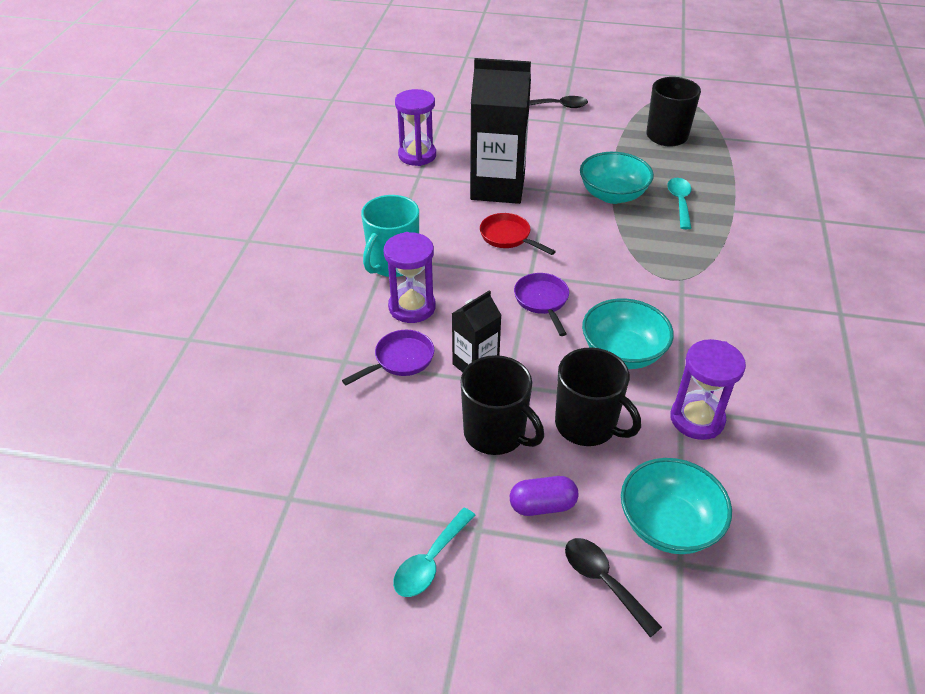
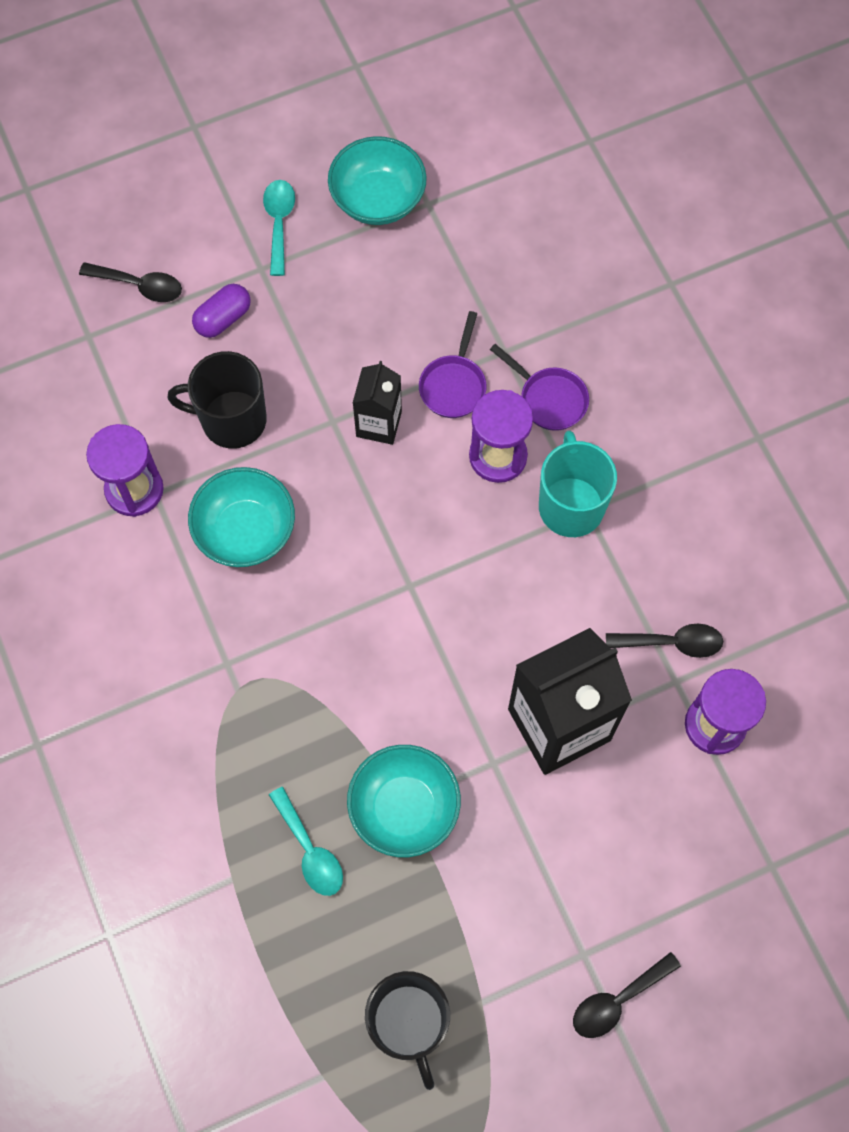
camera: 145 degrees right, 25 degrees up
(403, 188) = (671, 643): none -> black spoon
(496, 433) = (307, 361): black mug -> none
(508, 237) = (478, 634): red pan -> none
(542, 301) = (370, 552): purple pan -> purple pan (549, 399)
(668, 524) = (112, 363): turquoise bowl -> turquoise bowl (378, 199)

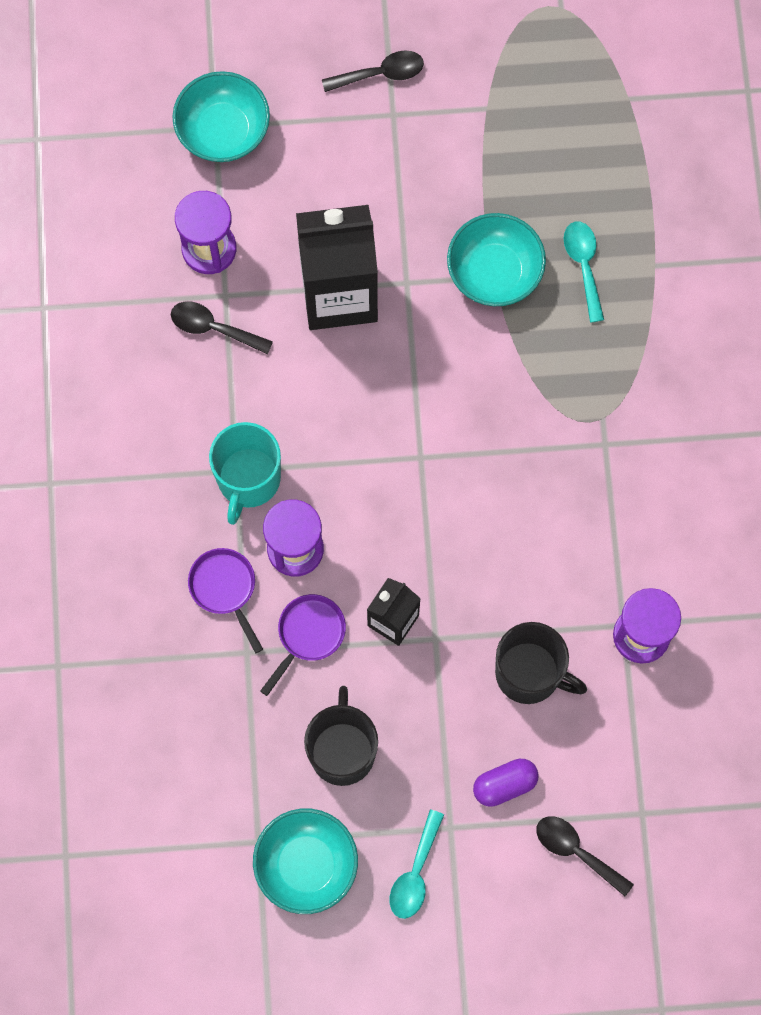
camera: 160 degrees left, 5 degrees up
(245, 530) = (551, 559): turquoise bowl -> turquoise bowl (223, 131)
(409, 1023) = (549, 112): black mug -> black mug (342, 751)

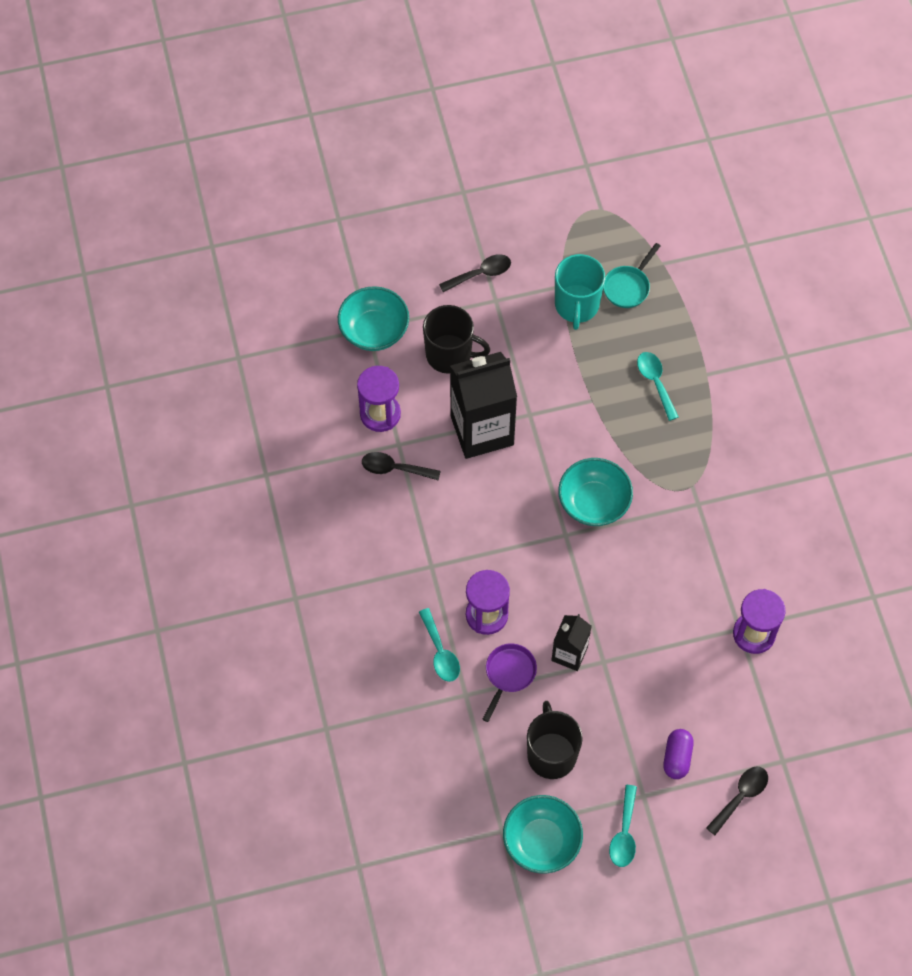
camera: 10 degrees left, 10 degrees down
(225, 589) = (440, 652): purple pan -> turquoise spoon
(248, 480) = (442, 571): turquoise mug -> turquoise mug (576, 305)
(494, 272) = (592, 397): turquoise bowl -> turquoise bowl (593, 503)
(504, 784) = (677, 757): purple capsule -> purple capsule turned 45 degrees counterclockwise
(529, 673) = (678, 675): black mug -> black mug (450, 355)
(575, 124) = (628, 287): none -> turquoise pan
(576, 851) = (740, 797): black spoon -> black spoon turned 105 degrees clockwise

